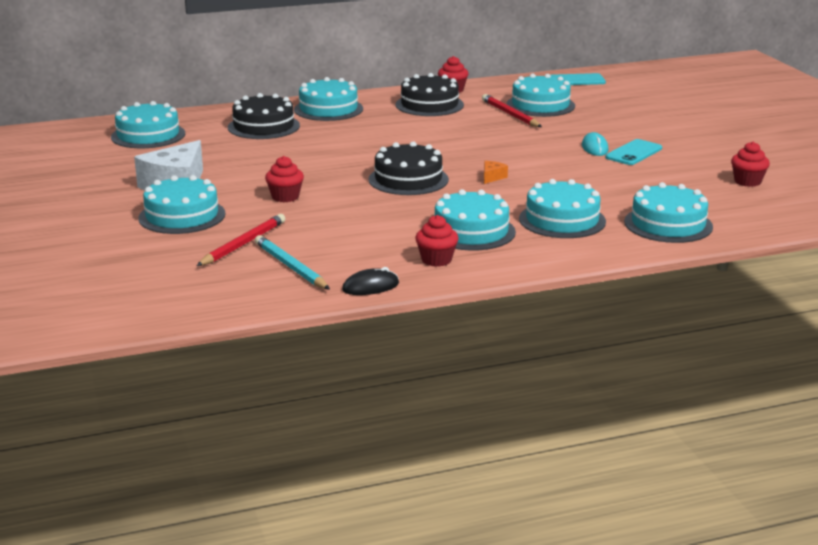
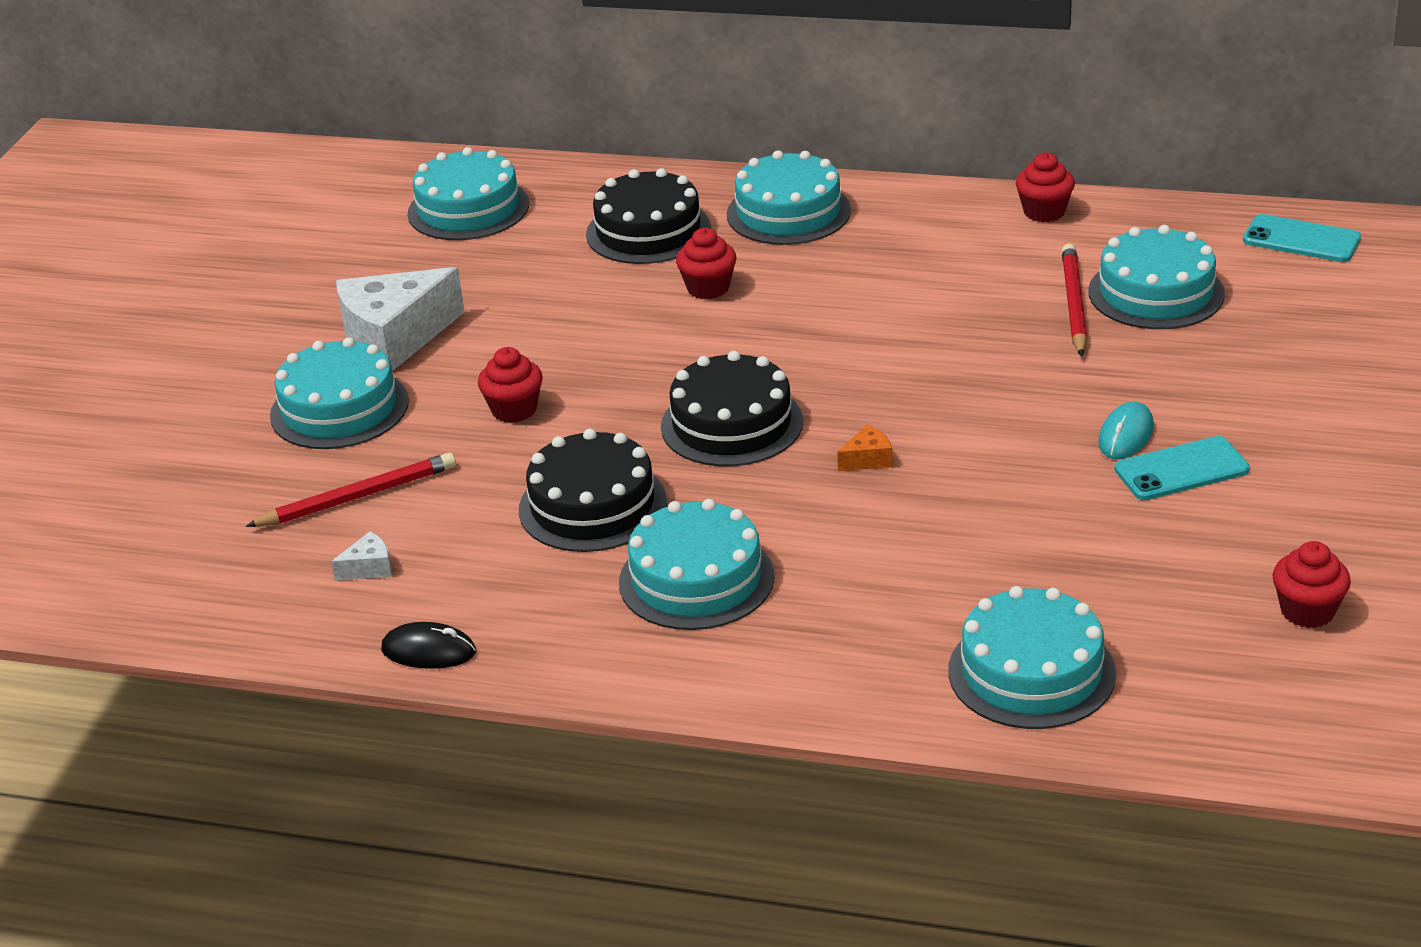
camera: 35 degrees right, 10 degrees up
(290, 266) = (369, 568): turquoise pencil -> white cheese
(429, 105) = (962, 242): black cake -> black cake (592, 505)
(436, 260) = (578, 626): red cupcake -> red cupcake (708, 288)
(562, 220) = (866, 601): turquoise cake -> none

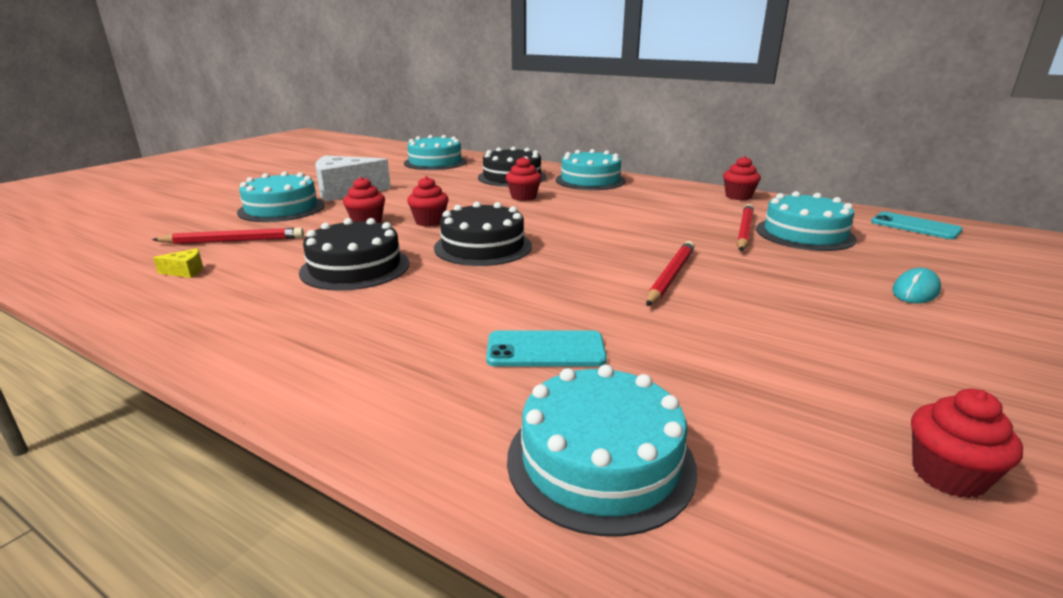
camera: 15 degrees right, 10 degrees down
(369, 568) = (186, 271): white cheese -> yellow cheese
(429, 651) = (143, 321): black mouse -> none
(609, 386) = (429, 222): none -> red cupcake
(696, 579) = (373, 318): turquoise cake -> none
(868, 459) = (557, 277): orange cheese -> none
(1007, 424) = (670, 276): none -> red pencil
(1126, 435) = (763, 297): turquoise mouse -> turquoise mouse (915, 291)
(1181, 469) = (808, 325): turquoise phone -> turquoise phone (545, 350)

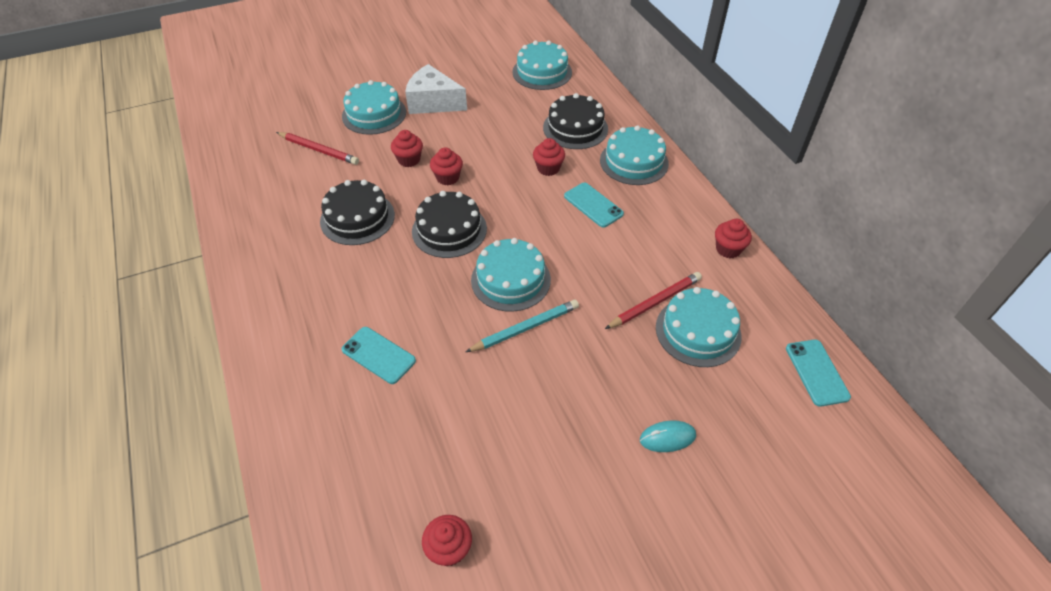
camera: 35 degrees right, 25 degrees up
(186, 271) = (274, 178): yellow cheese -> none
(597, 203) = (593, 205): none -> turquoise phone
(600, 460) = (323, 441): turquoise cake -> turquoise cake (510, 279)
(670, 276) = (525, 328): red pencil -> turquoise pencil

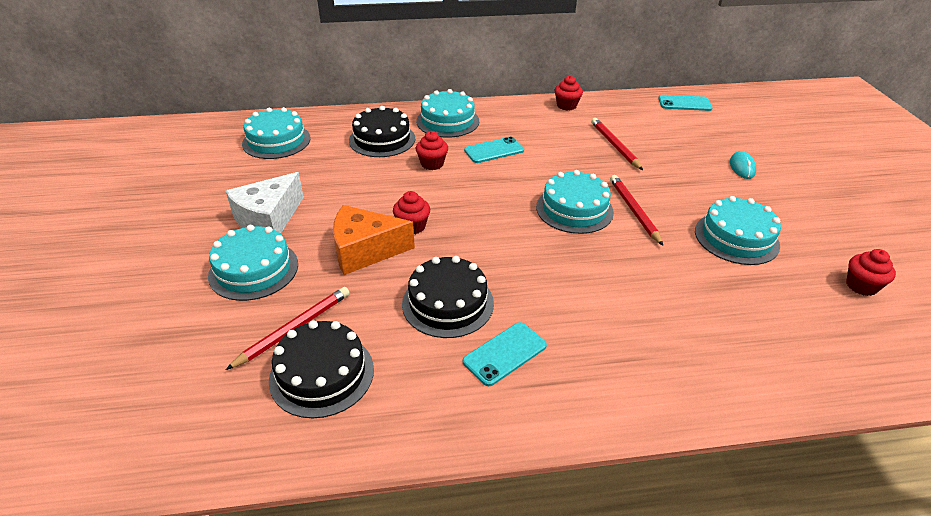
camera: 75 degrees left, 10 degrees down
(378, 355) = (659, 306): turquoise phone -> turquoise phone (505, 353)
(409, 160) = (365, 250): red cupcake -> orange cheese
(449, 230) = (494, 236): black cake -> black cake (322, 374)
(525, 328) = (633, 211): turquoise pencil -> red pencil
(698, 331) = (646, 135): turquoise cake -> turquoise cake (736, 238)

